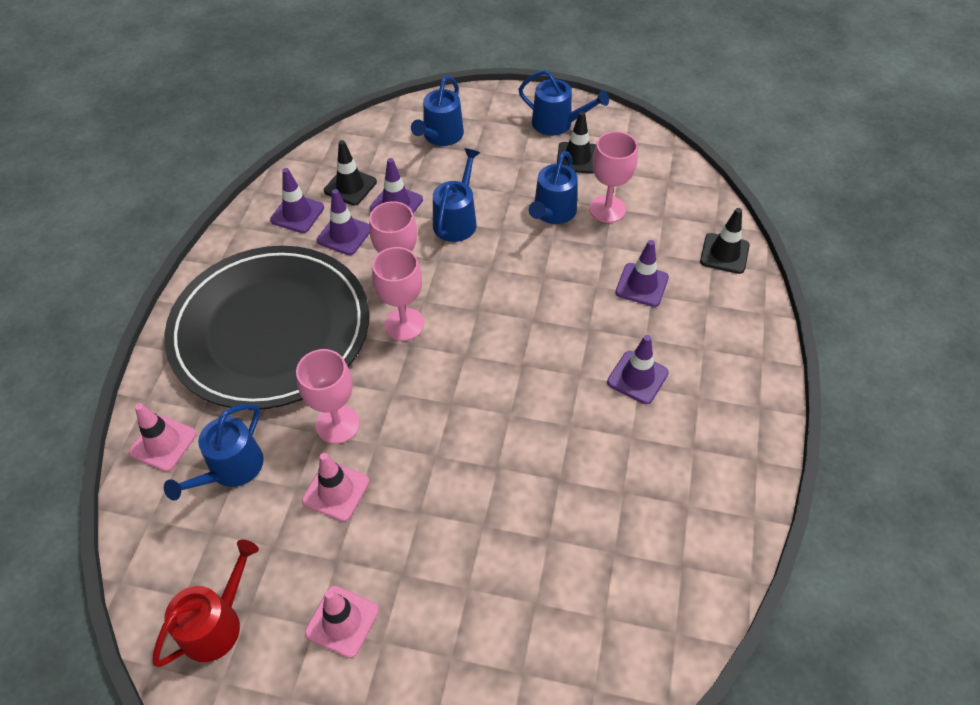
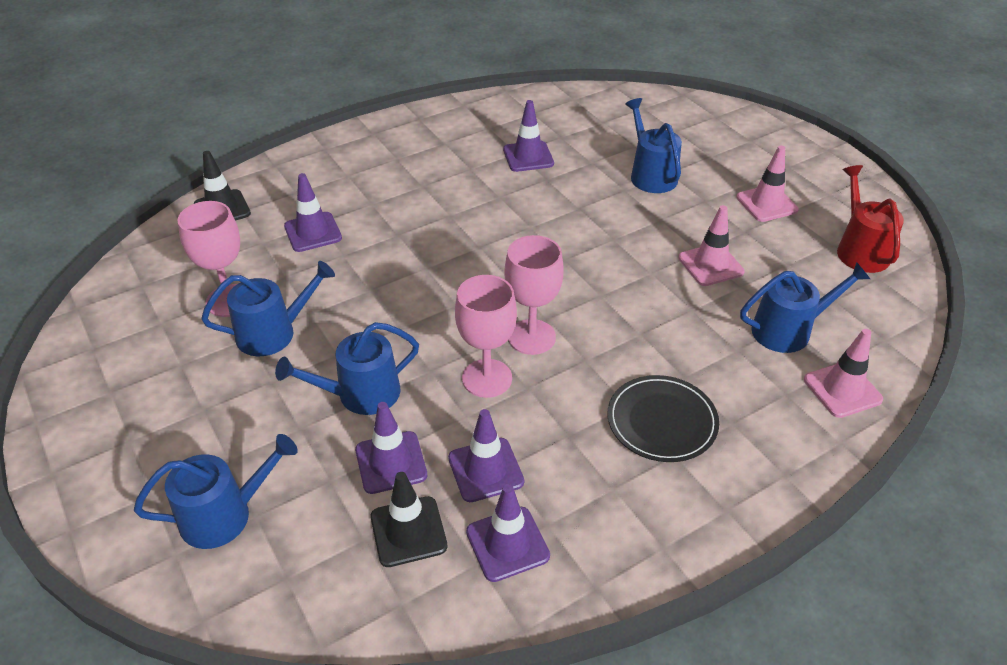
camera: 135 degrees left, 10 degrees down
(216, 624) = (860, 250): red watering can -> red watering can turned 90 degrees clockwise
(270, 330) = (662, 421): black plate -> black plate, size x0.42
(337, 424) = (669, 303): pink goblet -> none
(557, 123) = (103, 420): blue watering can -> blue watering can (651, 175)
(577, 158) = (161, 366): black traffic cone -> none
(637, 377) = (415, 189): purple traffic cone -> purple traffic cone (528, 157)

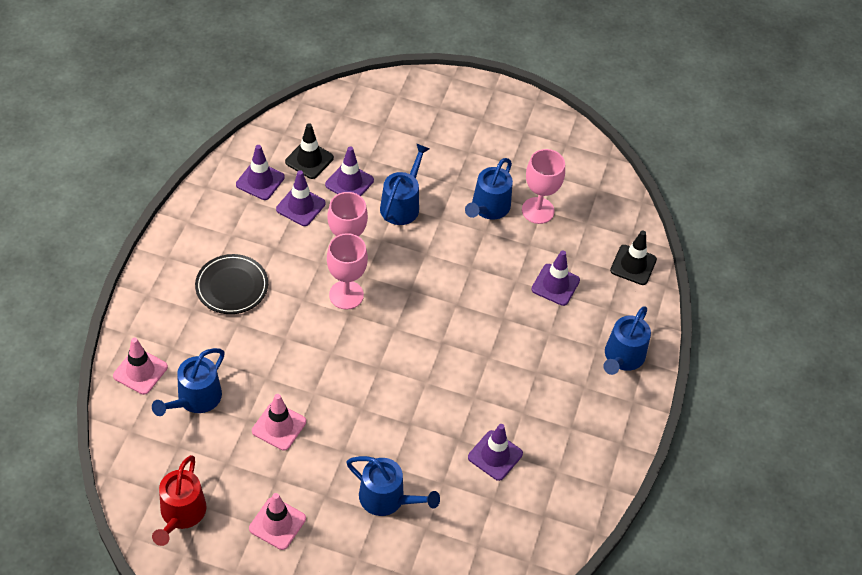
camera: 135 degrees right, 10 degrees up
(224, 515) = (397, 119): blue watering can -> blue watering can (622, 357)
(860, 250) = (181, 514): red watering can -> red watering can turned 60 degrees clockwise

